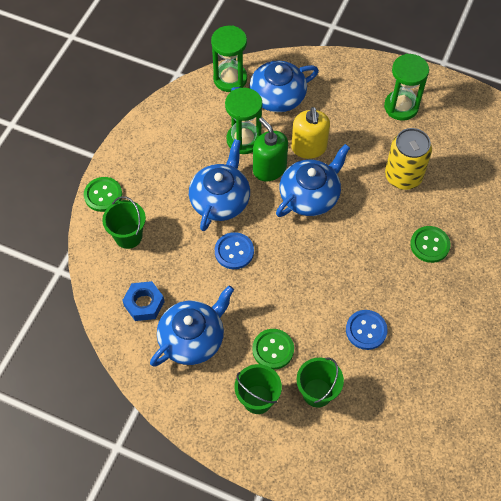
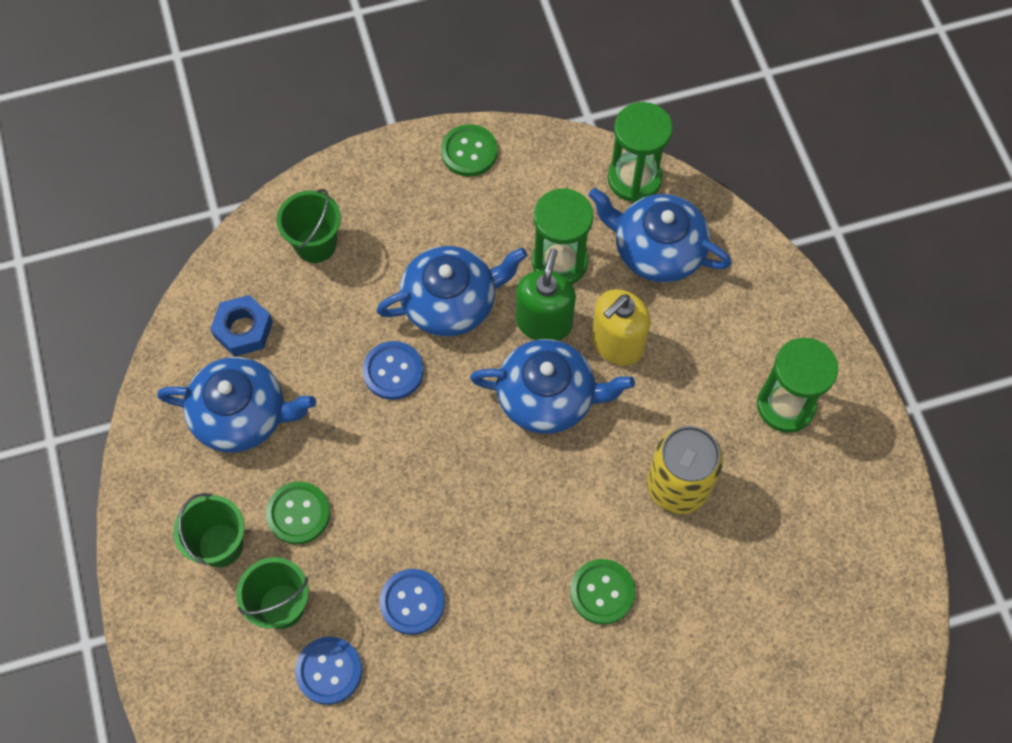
camera: 50 degrees right, 5 degrees up
(103, 195) = (346, 176): green button -> green button (469, 152)
(371, 394) = (329, 671): none -> blue button

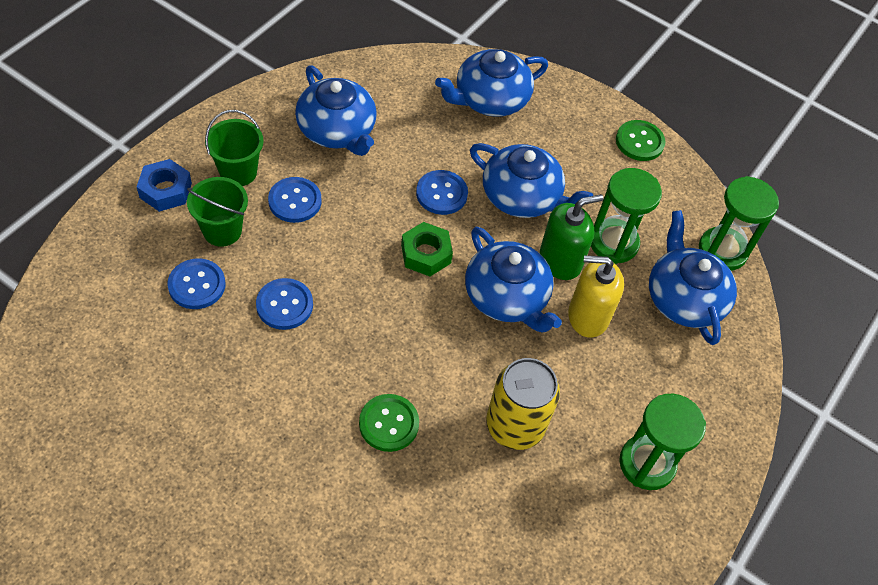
camera: 45 degrees right, 10 degrees down
(243, 330) = (396, 97): blue nut -> blue nut (165, 190)
(298, 513) = (295, 201): green button -> blue button
(315, 244) = (490, 99): green bucket -> blue teapot
(450, 434) = (426, 254): none -> green nut

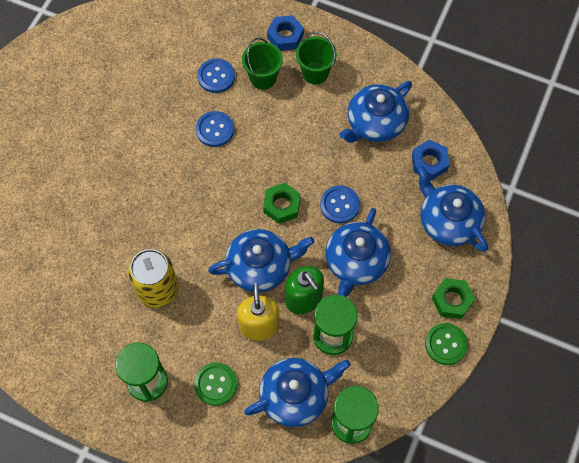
camera: 85 degrees right, 10 degrees up
(295, 201) = (301, 113): blue button -> none
(389, 424) = (142, 212): green button -> green button (216, 384)
(409, 95) = (429, 163): none -> blue nut
(507, 297) = (260, 266): blue teapot -> blue teapot turned 150 degrees counterclockwise
(588, 122) = (452, 300): none -> green nut

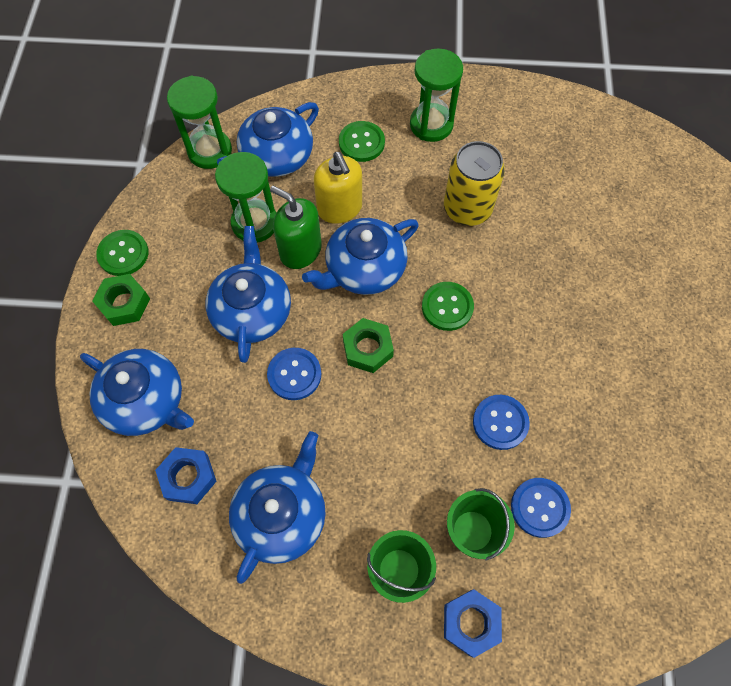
camera: 160 degrees right, 0 degrees up
(212, 216) = (447, 307): none -> green button

